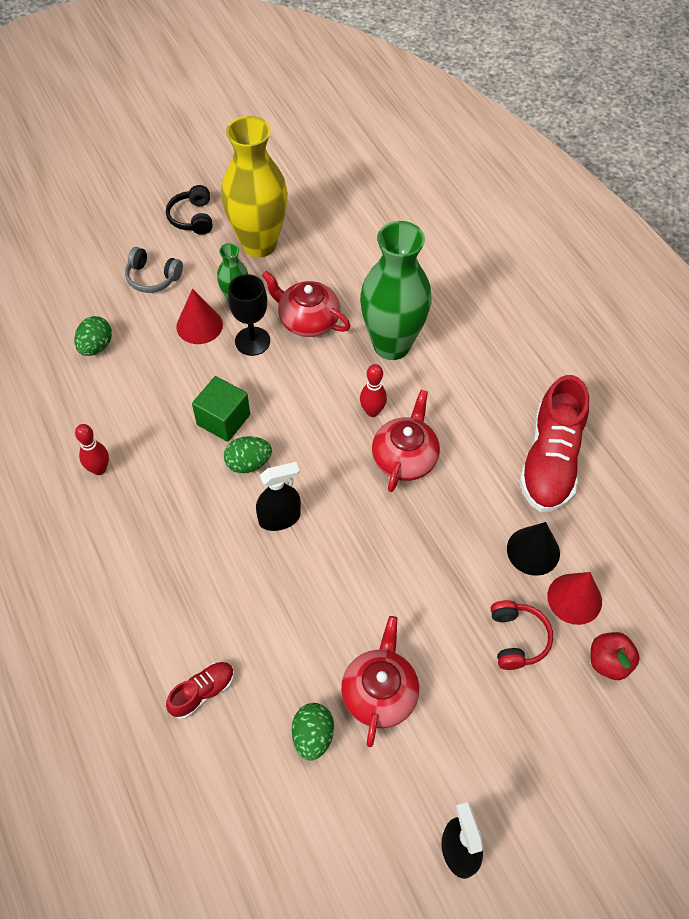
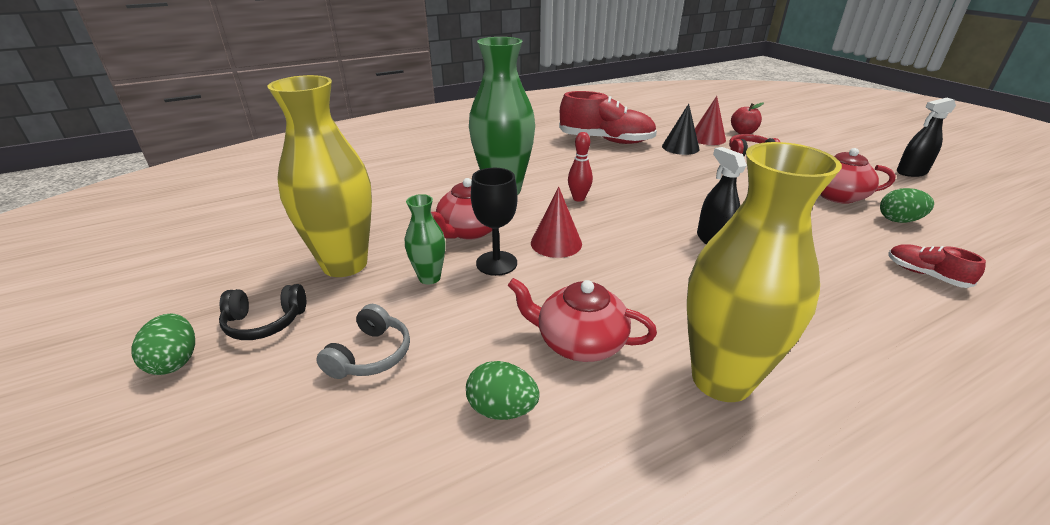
camera: 90 degrees left, 25 degrees down
(99, 469) = (721, 379): red bowling pin -> yellow vase
(199, 325) = (469, 304): red cone -> red cone (556, 243)
(223, 419) = (609, 278): green cube -> none
(248, 463) = (660, 259): green egg -> green egg (175, 361)
(405, 457) = (622, 186): red teapot -> red teapot (579, 342)

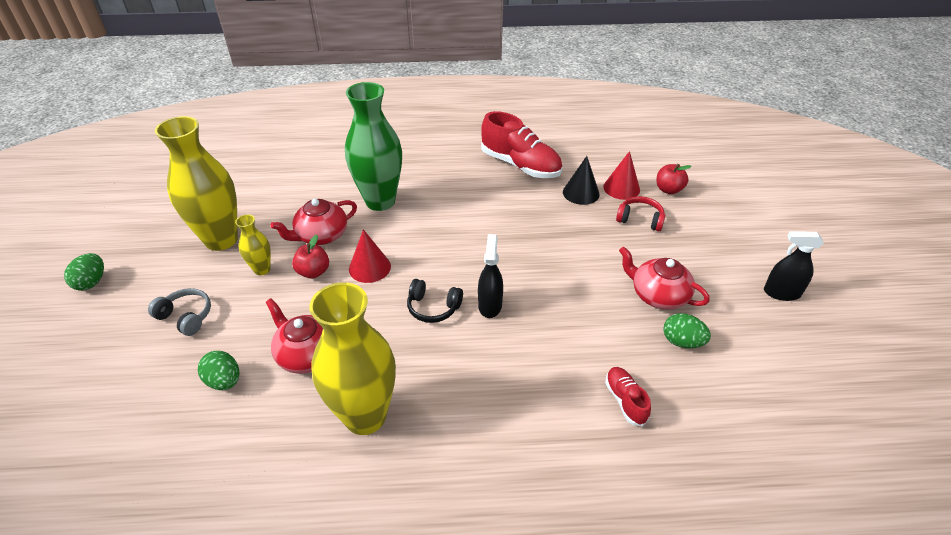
camera: 25 degrees right, 10 degrees up
(265, 322) = (149, 271): black headphones -> black headphones (433, 308)
(371, 355) = (186, 317): grey headphones -> grey headphones turned 105 degrees counterclockwise
(429, 278) = (262, 269): green vase -> yellow vase
(496, 263) = (313, 272): black goblet -> red apple
(578, 198) = (429, 228): red bowling pin -> none

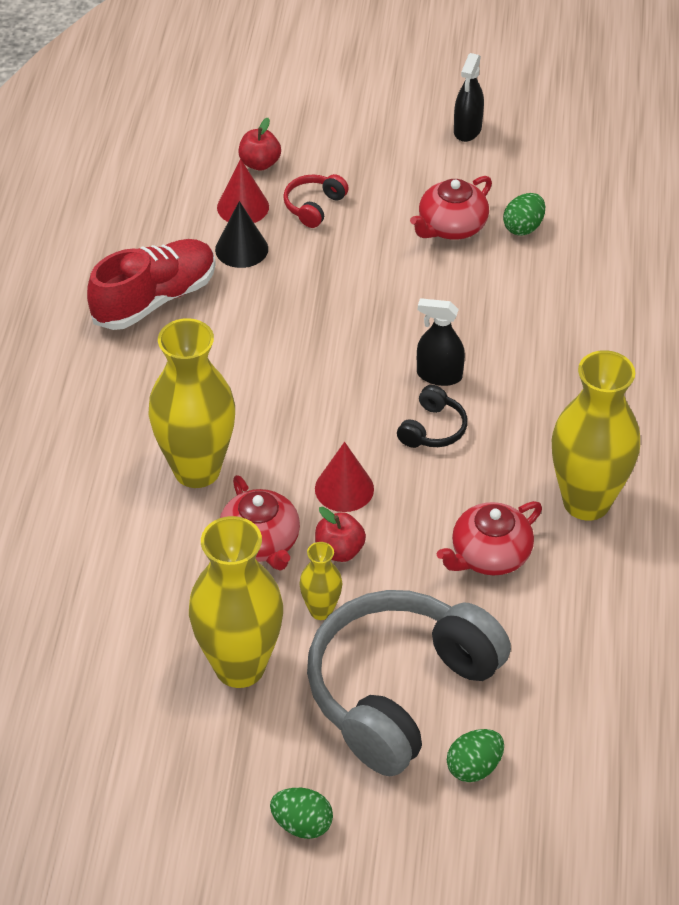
camera: 80 degrees left, 5 degrees up
(186, 317) = (399, 691): grey headphones -> grey headphones, size x2.46
(224, 381) = (518, 636): green egg -> green egg (474, 767)
(380, 201) = (197, 470): green vase -> yellow vase
(625, 400) = (593, 290): red shoe -> none

